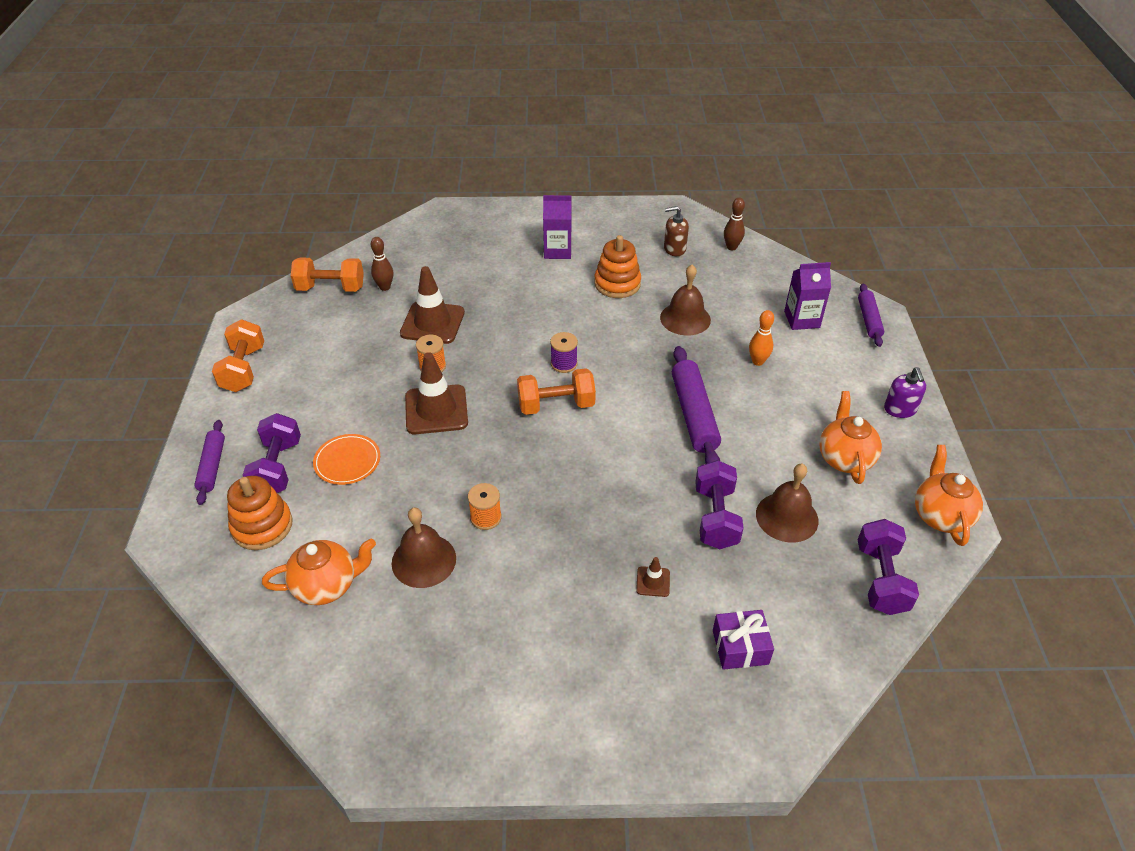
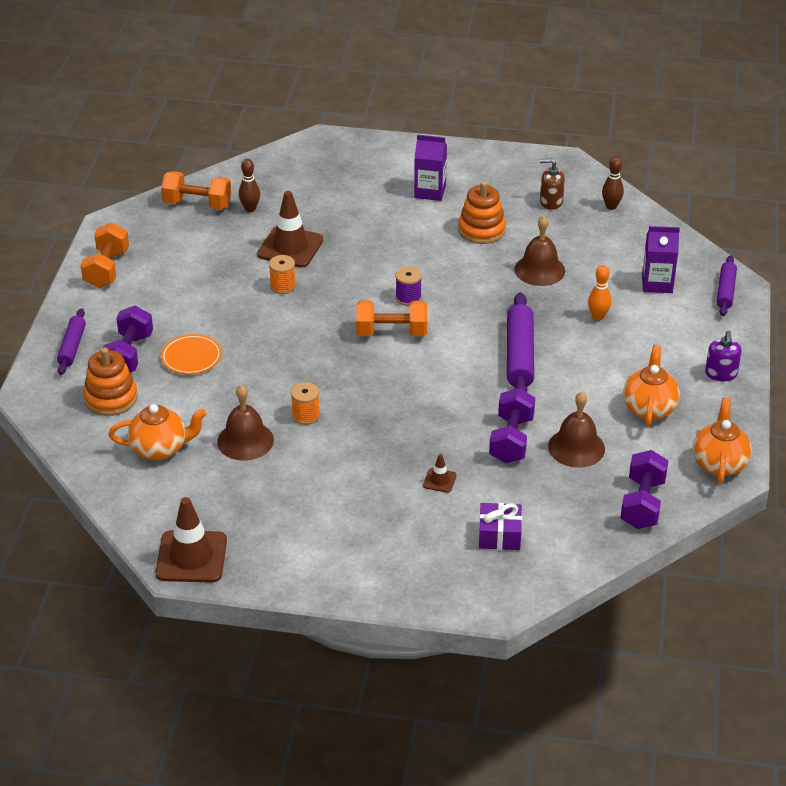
camera: 10 degrees right, 5 degrees down
(436, 410) = (279, 324): brown traffic cone -> brown traffic cone (191, 557)

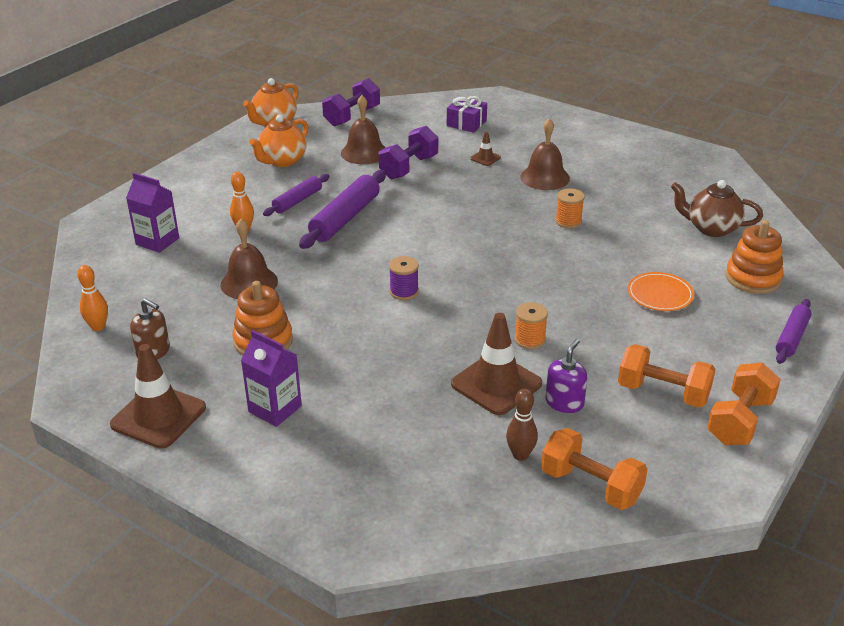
camera: 155 degrees left, 5 degrees down
(129, 355) = (727, 313): purple dumbbell -> none
(160, 449) = (711, 228): orange teapot -> brown teapot
(191, 557) = (702, 159): brown traffic cone -> brown traffic cone (158, 416)
(245, 440) = (631, 216): brown bell -> brown bell (545, 177)
(391, 332) = (445, 265): orange dumbbell -> orange dumbbell (663, 393)
(611, 206) = (98, 327): brown bowling pin -> orange bowling pin
(721, 374) = (200, 167): purple soap dispenser -> purple soap dispenser (564, 402)
(725, 291) = (109, 220): purple rolling pin -> purple rolling pin (297, 201)

